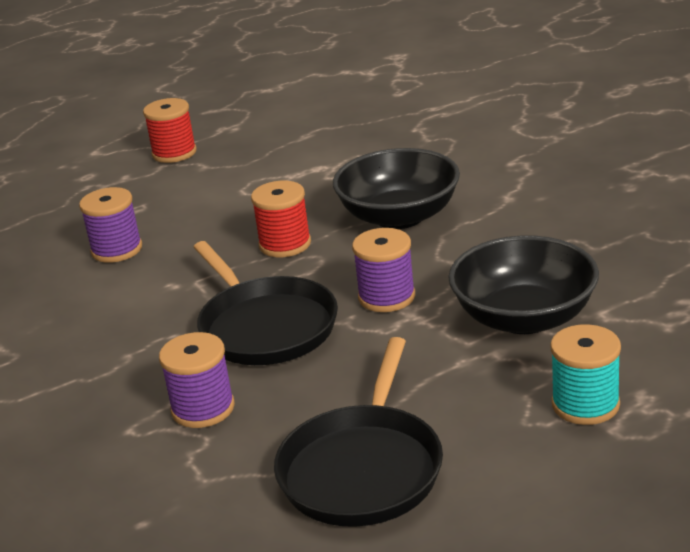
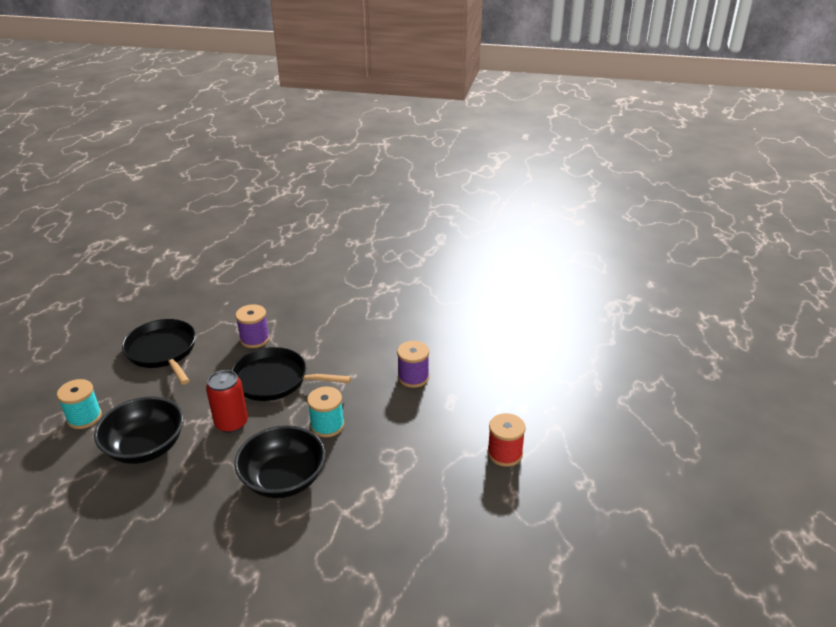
camera: 130 degrees right, 5 degrees up
(285, 244) = (327, 425): red spool -> turquoise spool
(386, 297) = (231, 423): purple spool -> red can

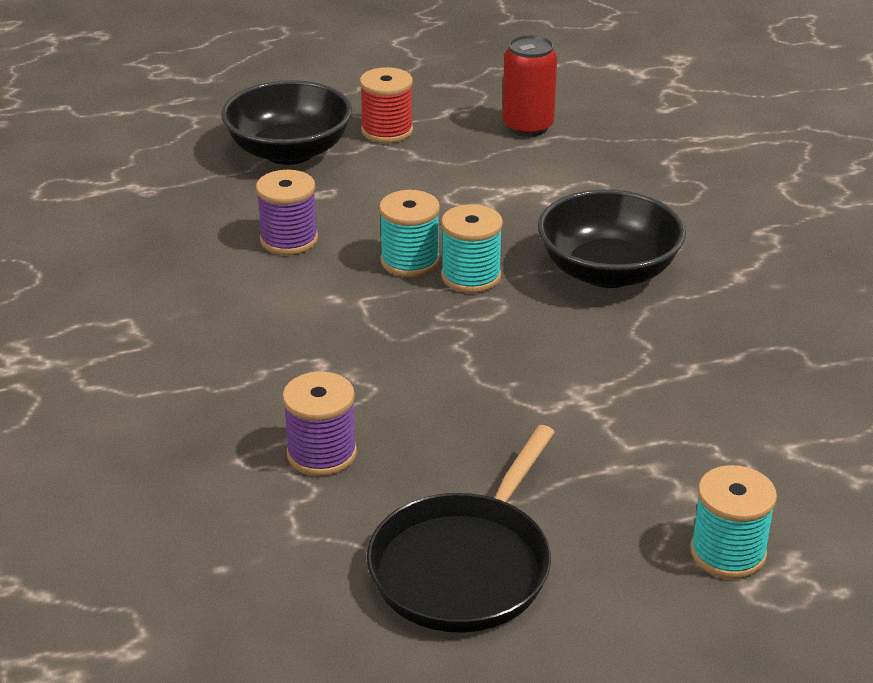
camera: 120 degrees left, 0 degrees up
(146, 447) = (700, 431): black bowl -> black bowl (289, 152)
(231, 423) = (559, 369): red can -> red can (527, 126)
(274, 380) = (417, 373): black pan -> none
(359, 410) = (410, 261): none -> turquoise spool

